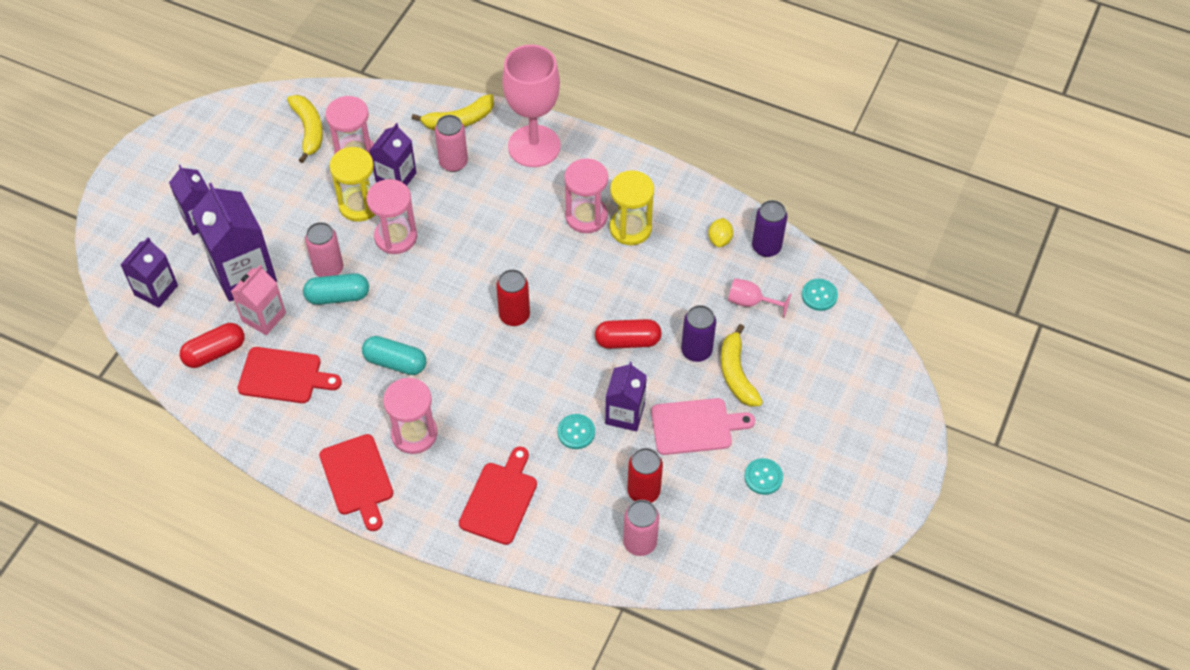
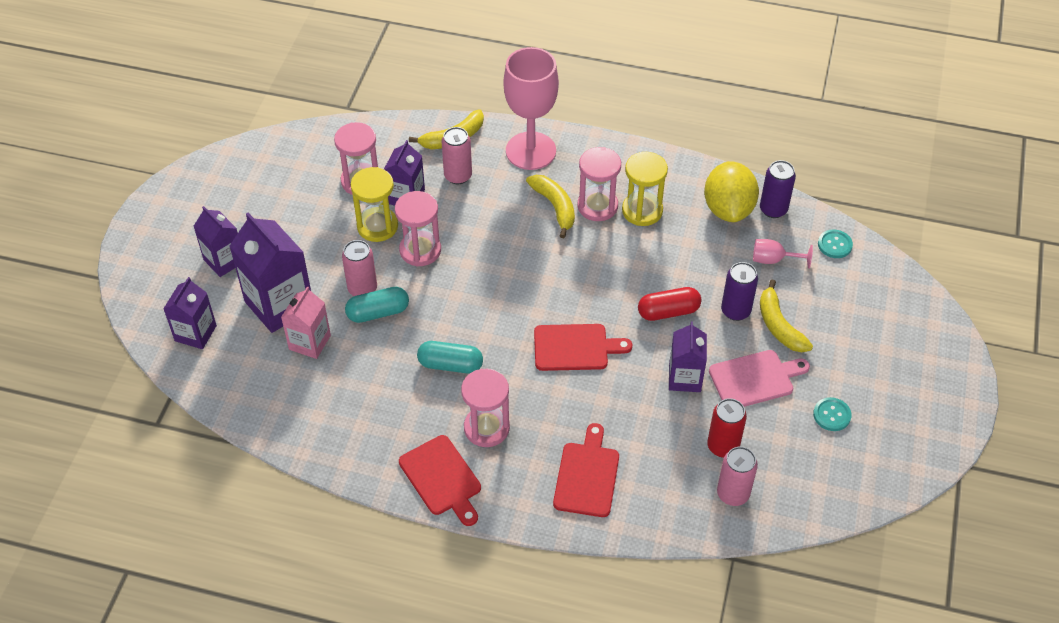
camera: 10 degrees left, 5 degrees down
(215, 352) = (269, 382): red capsule -> none
(284, 376) = (344, 394): red cutting board -> red cutting board (575, 347)
(308, 130) = (310, 166): yellow banana -> yellow banana (555, 207)
(514, 316) = (554, 305): red can -> none
(576, 432) = (643, 402): turquoise button -> none
(719, 239) = (728, 209): yellow lemon -> yellow lemon, size x2.25

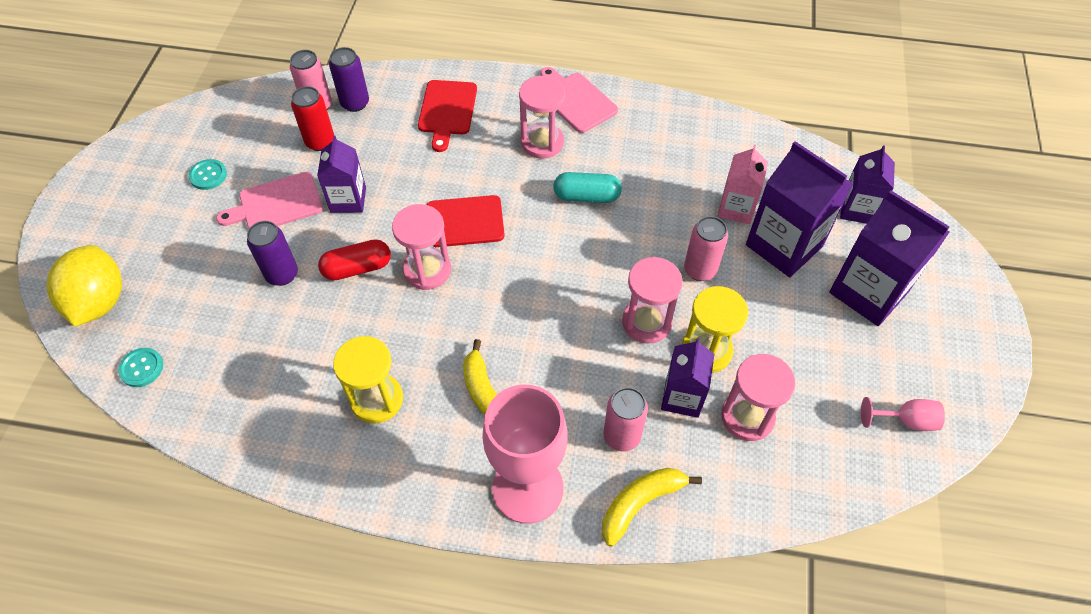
camera: 175 degrees right, 5 degrees up
(224, 261) = (868, 292): purple carton -> purple carton, size x1.65
(378, 312) = (675, 244): turquoise capsule -> none
(442, 478) = (576, 100): red cutting board -> pink cutting board
(597, 206) = (434, 402): pink hourglass -> pink hourglass (427, 270)
(728, 209) = (264, 411): yellow lemon -> yellow lemon (99, 302)
(773, 209) = (205, 415): purple can -> purple can (355, 103)
(773, 260) = (223, 341): pink goblet -> pink goblet (905, 420)
(779, 325) = (237, 261): yellow banana -> none

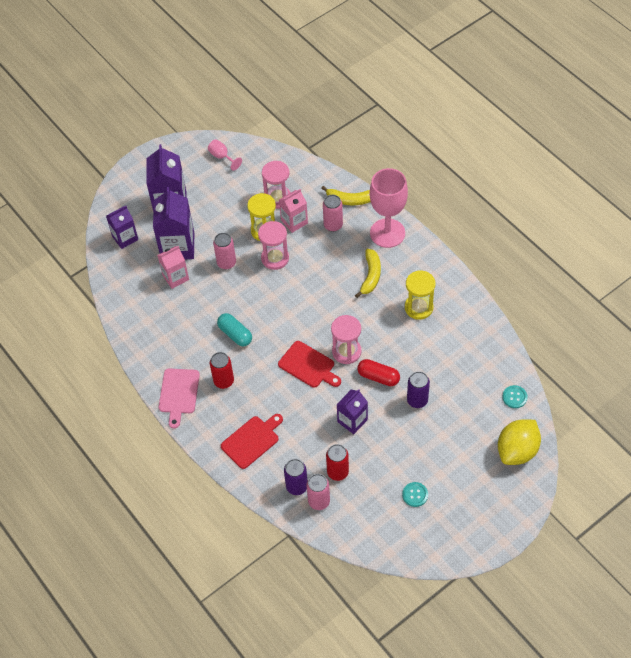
camera: 135 degrees left, 0 degrees up
(276, 204) = (391, 446): pink cutting board -> none
(542, 142) = (224, 381): pink hourglass -> red can
(682, 397) = (294, 222): purple carton -> pink carton

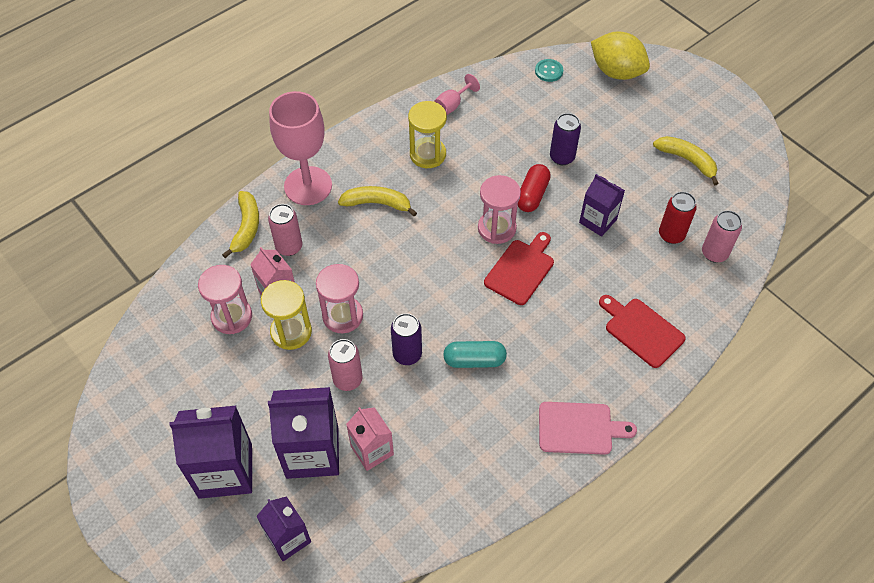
camera: 95 degrees left, 0 degrees up
(222, 157) = (137, 399): pink goblet -> pink goblet (452, 105)
(224, 381) = (553, 370): red can -> none
(235, 334) = (474, 360): turquoise capsule -> turquoise capsule turned 45 degrees clockwise
(297, 486) = (699, 277): purple can -> purple can (407, 354)
(415, 495) = (687, 160): turquoise button -> yellow banana

